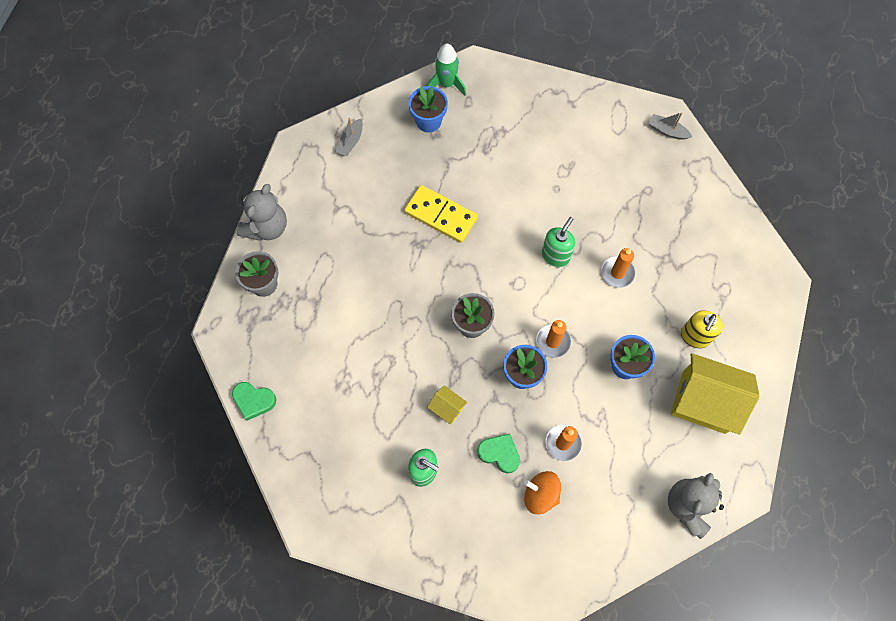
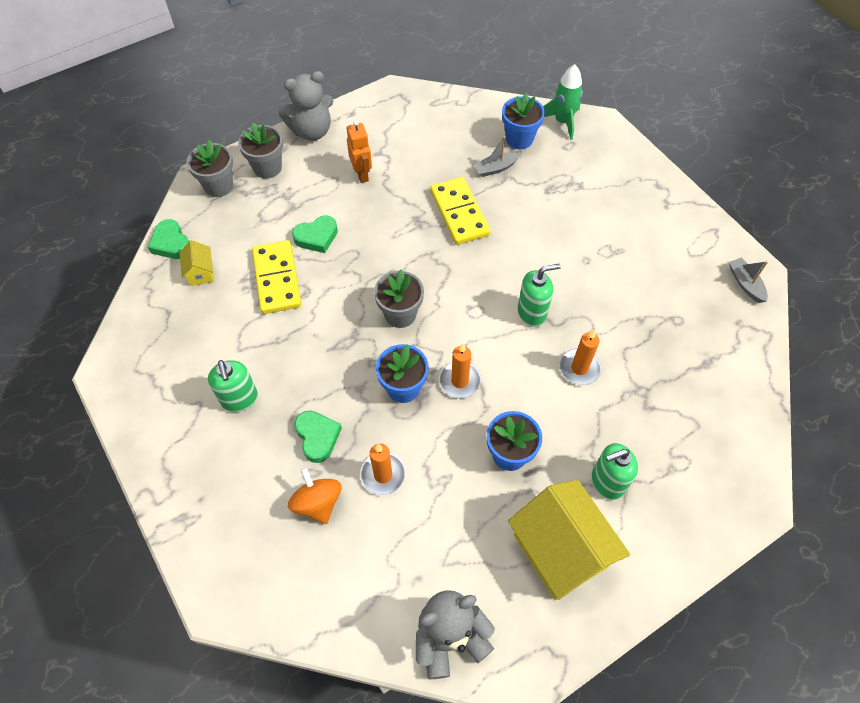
camera: 40 degrees right, 10 degrees down
(241, 327) = (219, 186): none -> grey flower pot
(341, 236) = (362, 174): none -> orange robot
(351, 141) = (439, 114): grey boat -> grey boat (496, 168)
(357, 312) = (316, 237): none -> green heart
(361, 366) = (277, 279): none -> yellow domino
(447, 408) = (311, 364): yellow house -> yellow house (201, 272)
(694, 336) = (607, 482): yellow soap dispenser -> green soap dispenser

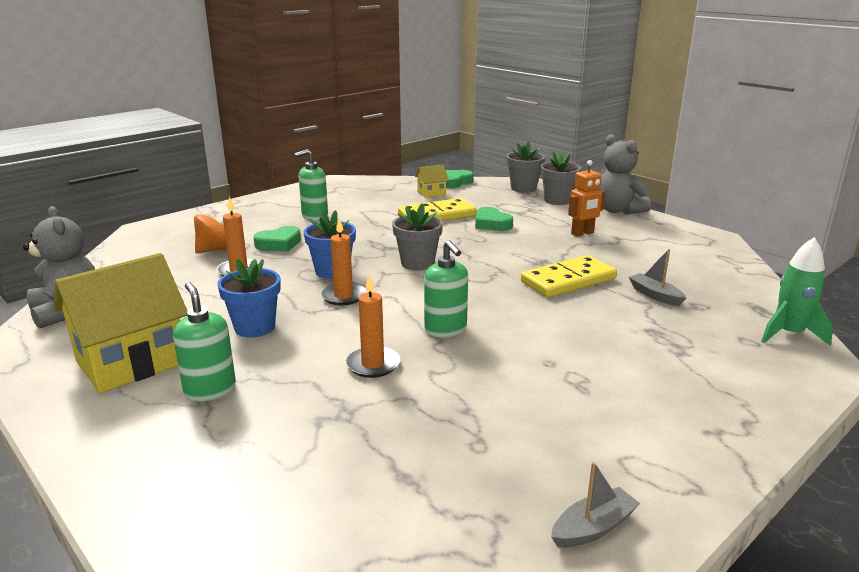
camera: 80 degrees right, 35 degrees down
(519, 139) = (721, 306): blue flower pot -> none

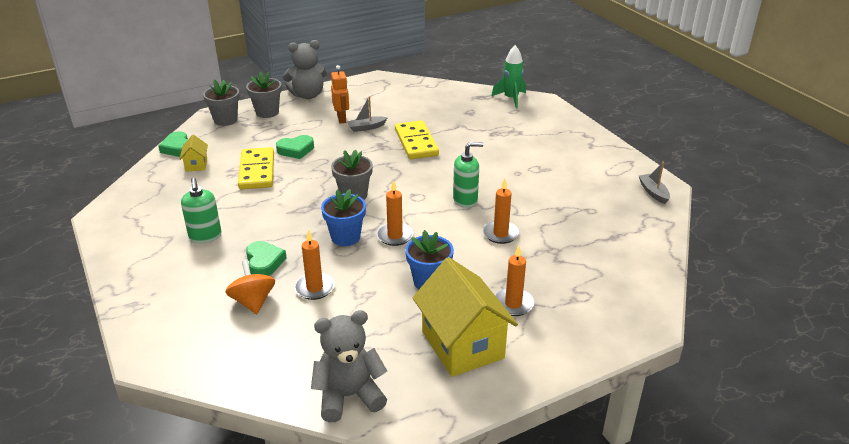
camera: 75 degrees left, 10 degrees up
(210, 390) = (513, 304): green soap dispenser -> orange candle
(655, 295) = (451, 120): grey boat -> grey boat (366, 127)

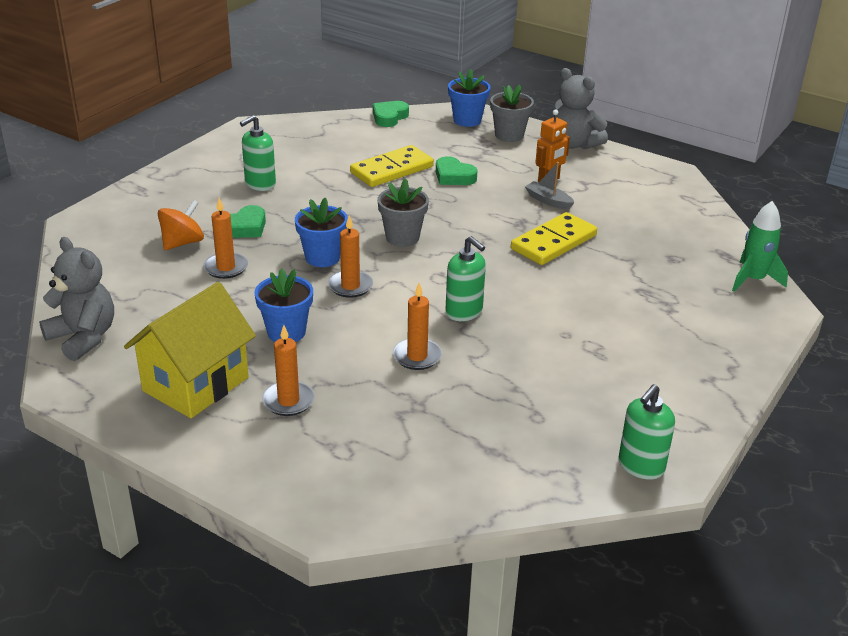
camera: 60 degrees right, 0 degrees up
(196, 165) = (370, 136): yellow house -> none
(225, 120) = (467, 120): grey flower pot -> blue flower pot
(653, 192) = (641, 466): grey boat -> green soap dispenser

